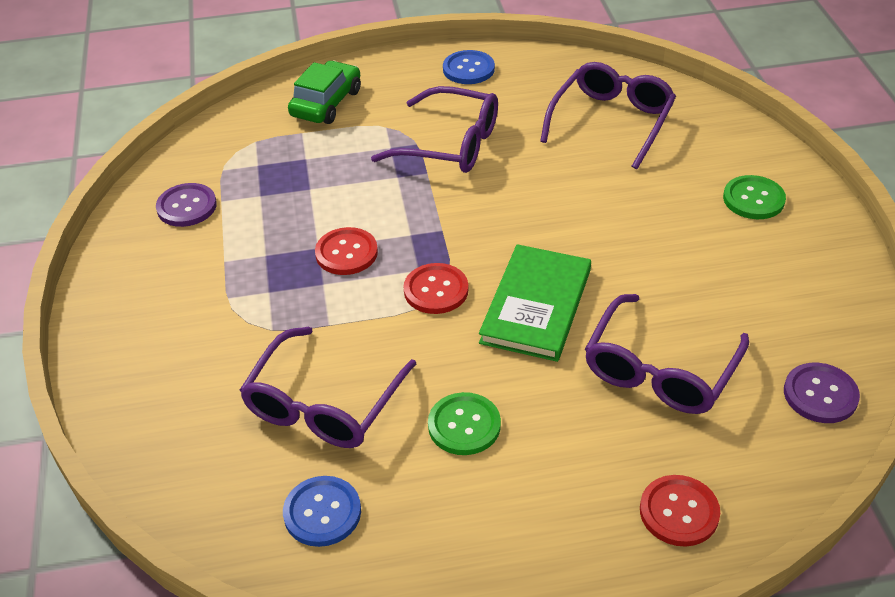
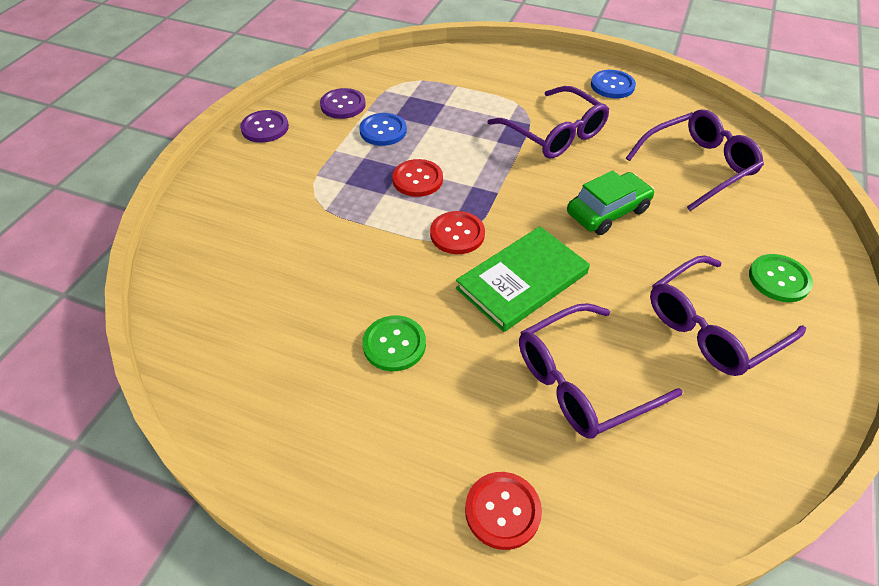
camera: 30 degrees right, 5 degrees up
(322, 512) = (247, 354): blue button -> blue button (383, 131)
(324, 403) = (314, 277): purple glasses -> purple glasses (712, 327)
(326, 103) = (489, 72): green car -> green car (607, 211)
(820, 394) = (713, 481): purple button -> purple button (265, 128)

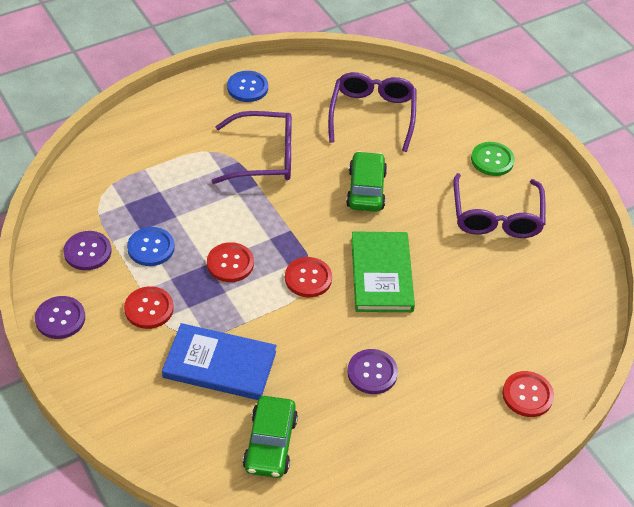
camera: 55 degrees left, 0 degrees up
(241, 318) = (270, 443): none -> green car
(302, 234) = (220, 364): none -> blue book
(320, 163) = (149, 309): none -> red button
(394, 344) = (372, 372): green button -> purple button
(583, 381) = (480, 301): purple glasses -> none

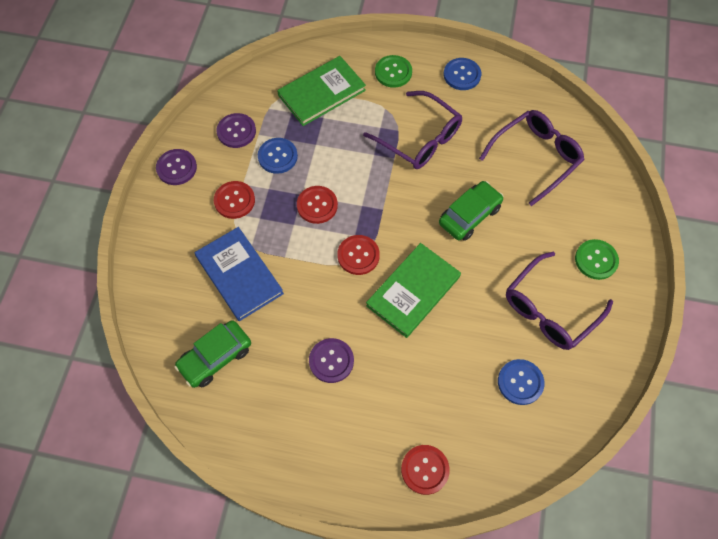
camera: 45 degrees right, 15 degrees up
(136, 172) = (322, 93): none -> green book
(185, 119) = (393, 72): none -> green button
(529, 282) = (520, 382): none -> blue button

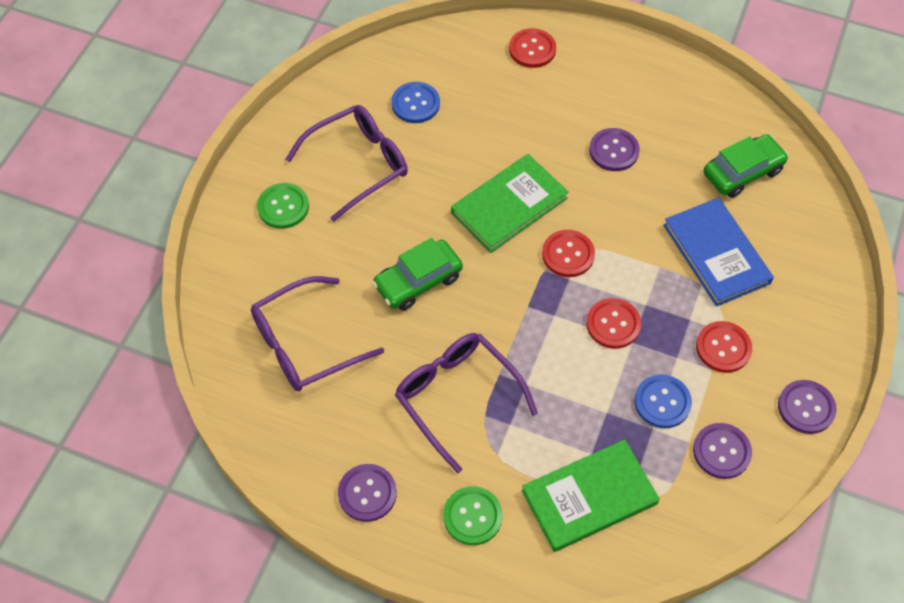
camera: 170 degrees left, 5 degrees down
(462, 75) = (367, 493): blue button -> purple button

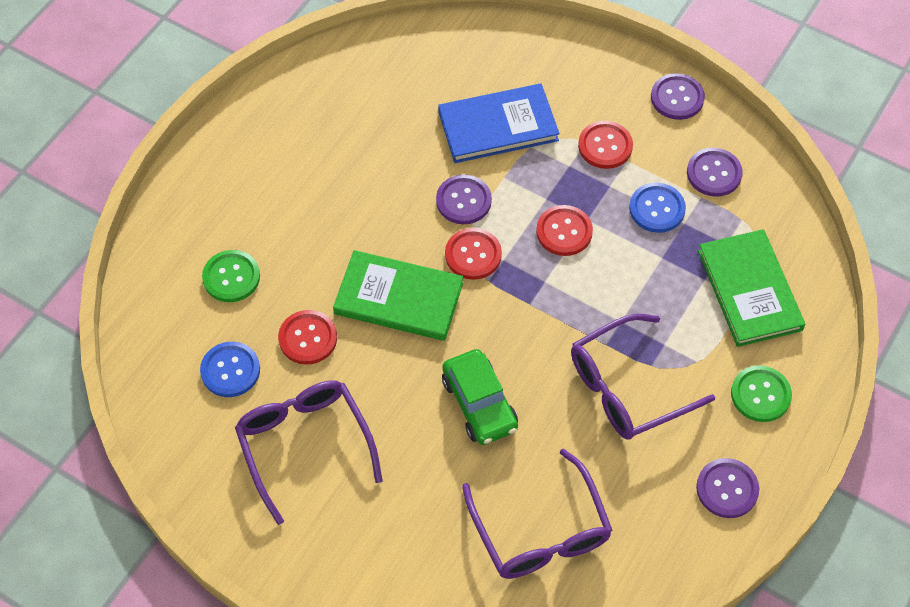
camera: 80 degrees left, 0 degrees up
(283, 207) = (347, 536): green button -> green button (231, 277)
(509, 205) = (398, 298): green book -> green book turned 45 degrees counterclockwise
(532, 49) = (184, 236): red button -> red button (308, 338)
(613, 151) = (349, 186): purple button -> purple button (463, 201)
(742, 172) = (404, 81): green car -> none

